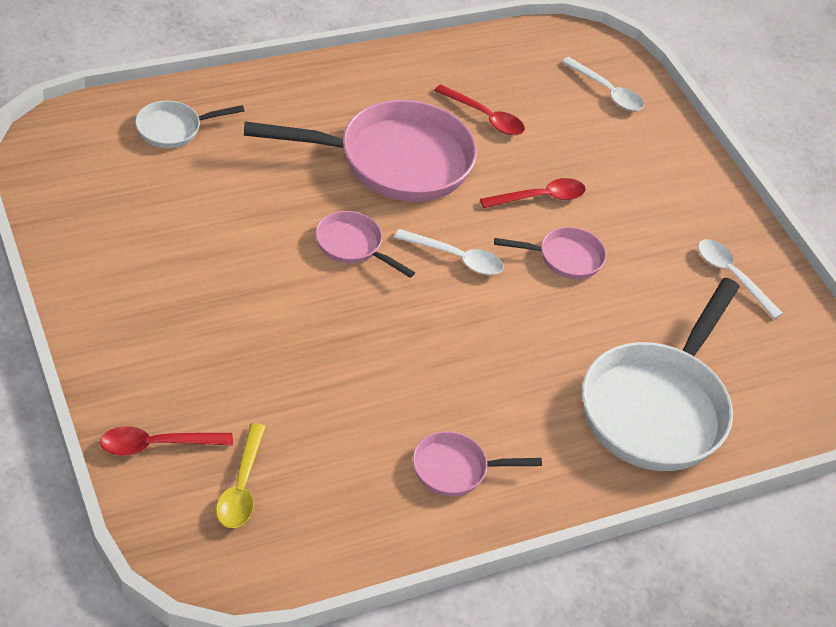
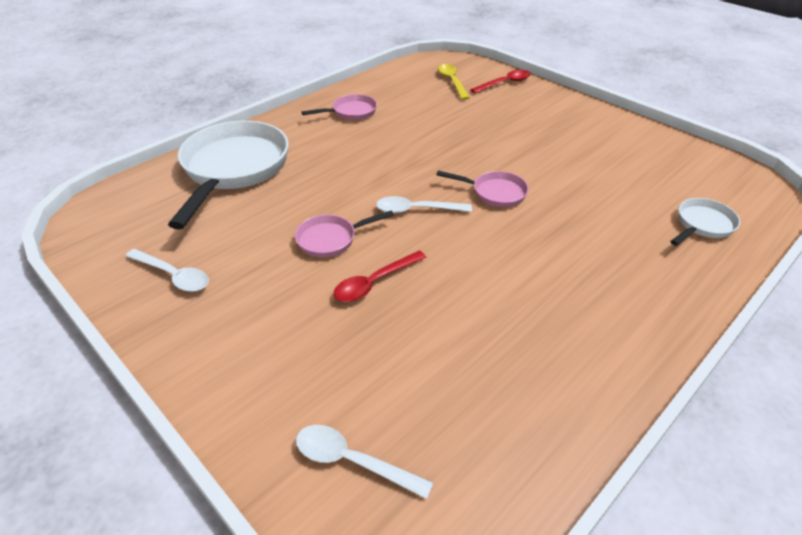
camera: 165 degrees right, 5 degrees down
(394, 161) = (520, 266): pink pan -> none
(485, 117) = (474, 350): red spoon -> none

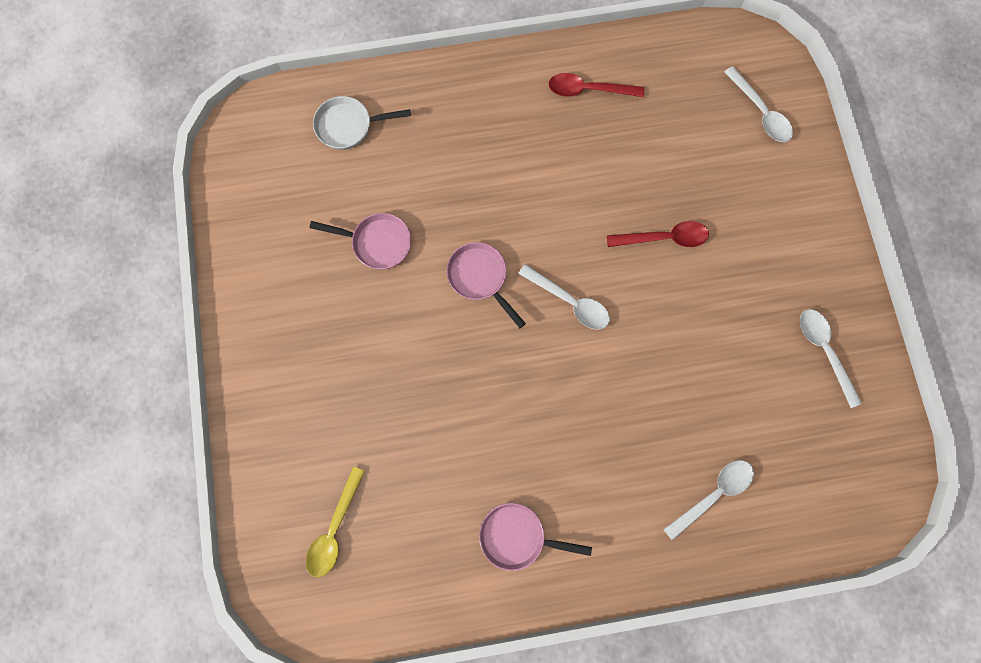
camera: 145 degrees left, 35 degrees up
(233, 169) = (713, 494): white pan -> white spoon
(331, 239) = (670, 312): pink pan -> pink pan (377, 243)
(505, 83) = (274, 475): red spoon -> red spoon (588, 90)

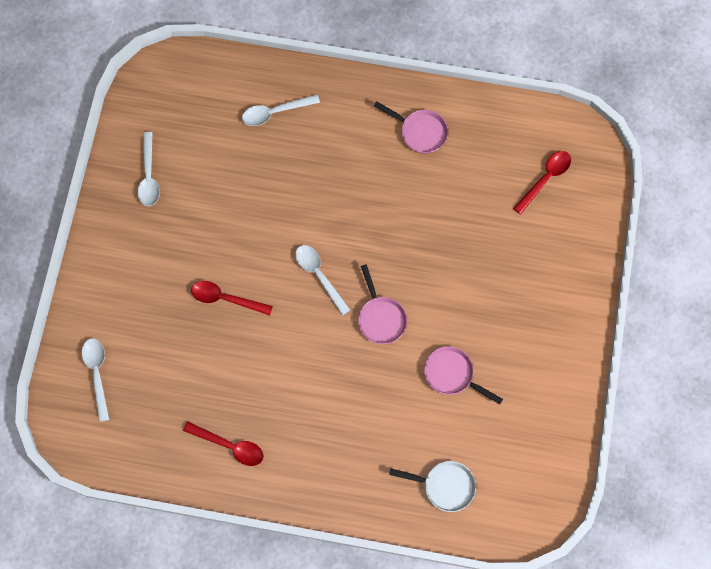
camera: 160 degrees left, 5 degrees down
(334, 529) = (545, 179): yellow spoon -> red spoon

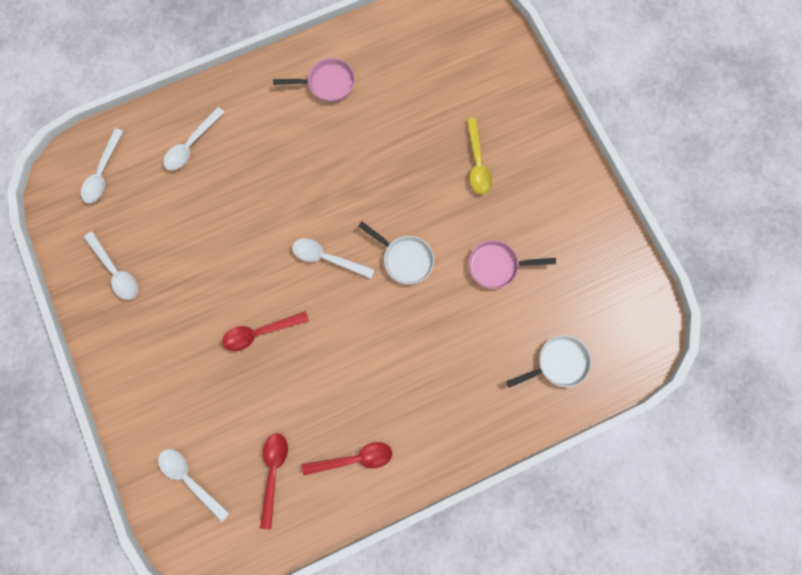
camera: 35 degrees left, 5 degrees up
(191, 90) = (103, 173): none -> white spoon
(381, 318) = (405, 259): pink pan -> white pan
(497, 280) = (477, 163): none -> yellow spoon
(545, 179) = (456, 57): red spoon -> red spoon (273, 472)

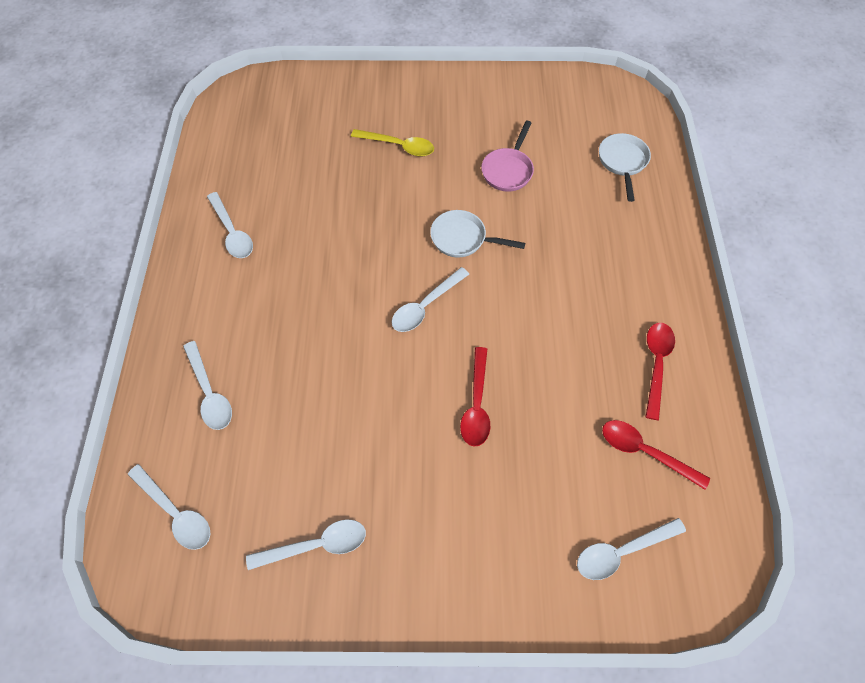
camera: 65 degrees left, 15 degrees down
(327, 83) = (232, 232): pink pan -> white spoon
(405, 259) = (462, 239): white pan -> white pan turned 135 degrees counterclockwise

